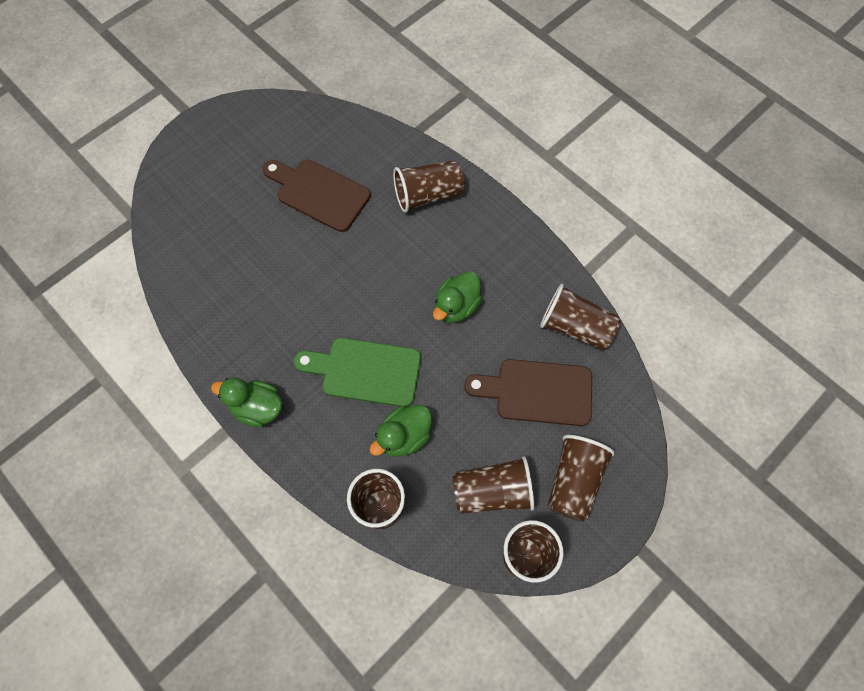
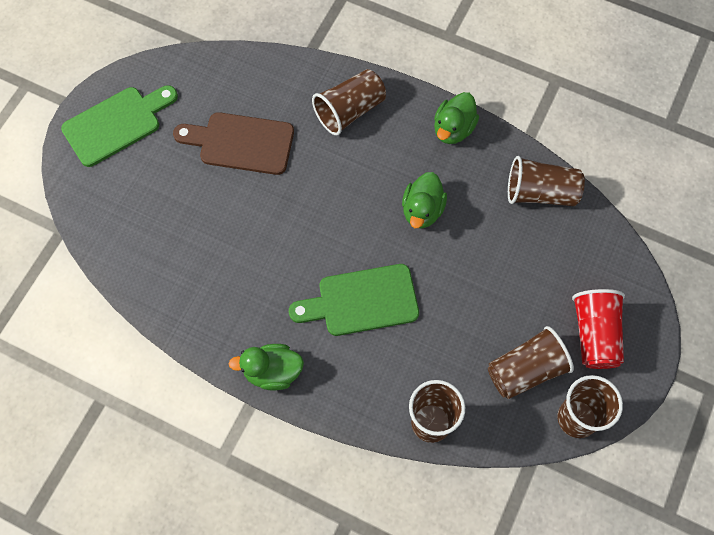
camera: 20 degrees left, 0 degrees up
(220, 143) = (116, 124): none -> green cutting board
(404, 436) = (424, 349): green duck -> green duck (453, 129)
(537, 392) = (530, 265): brown cutting board -> none
(574, 481) = (594, 335): brown cup -> red cup

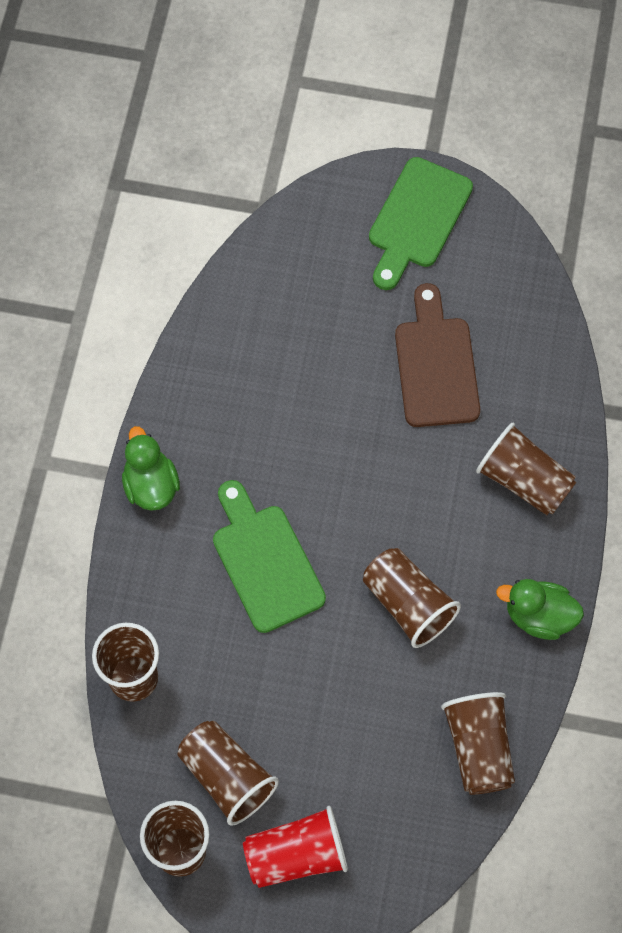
camera: 75 degrees right, 0 degrees up
(116, 124) = (417, 219): green cutting board -> green cutting board turned 75 degrees clockwise
(422, 210) = (408, 604): green duck -> brown cup

